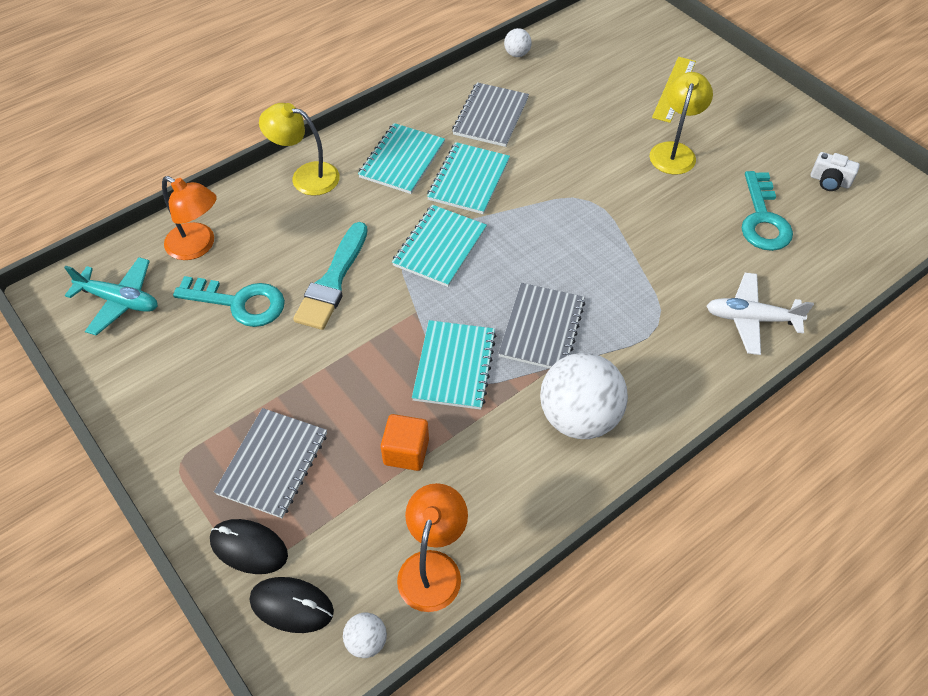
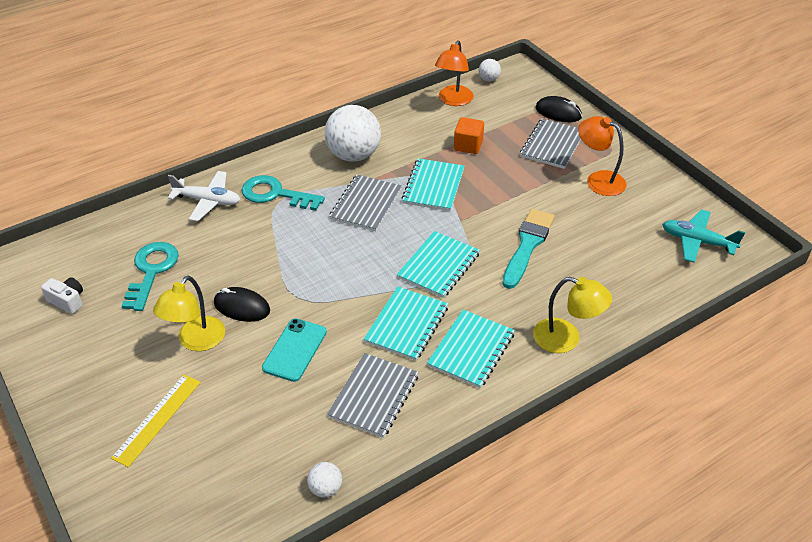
camera: 175 degrees left, 10 degrees down
(198, 246) = (649, 279): orange lamp -> orange lamp (598, 180)
(239, 303) = (600, 234): turquoise key -> turquoise key (275, 194)
(292, 606) = (529, 92): black mouse -> black mouse (242, 307)
(575, 150) = (294, 350): none -> turquoise phone

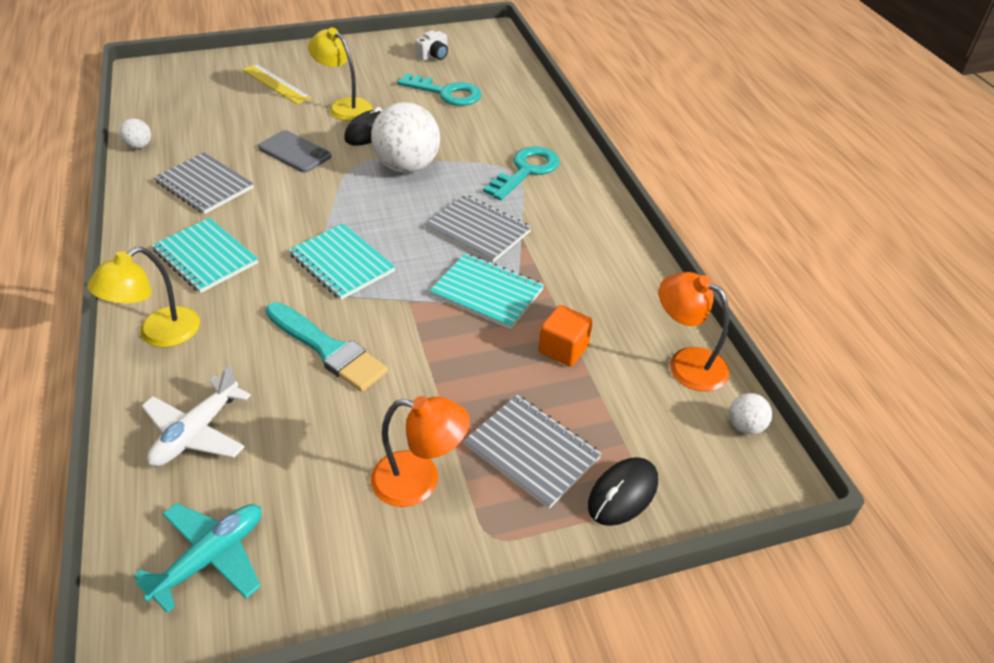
camera: 105 degrees right, 0 degrees up
(207, 201) = (534, 129): white plane -> white plane (197, 432)
(294, 350) = (294, 152): turquoise phone -> grey phone
(353, 155) = (578, 238): white ball -> white ball (407, 166)
(406, 325) = (273, 221): turquoise notebook -> none
(598, 180) = (419, 481): orange lamp -> orange lamp turned 45 degrees clockwise

